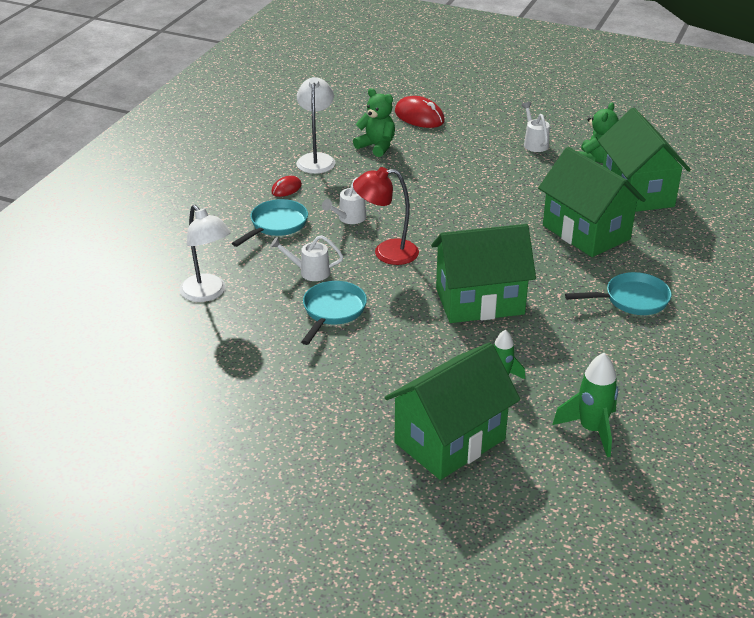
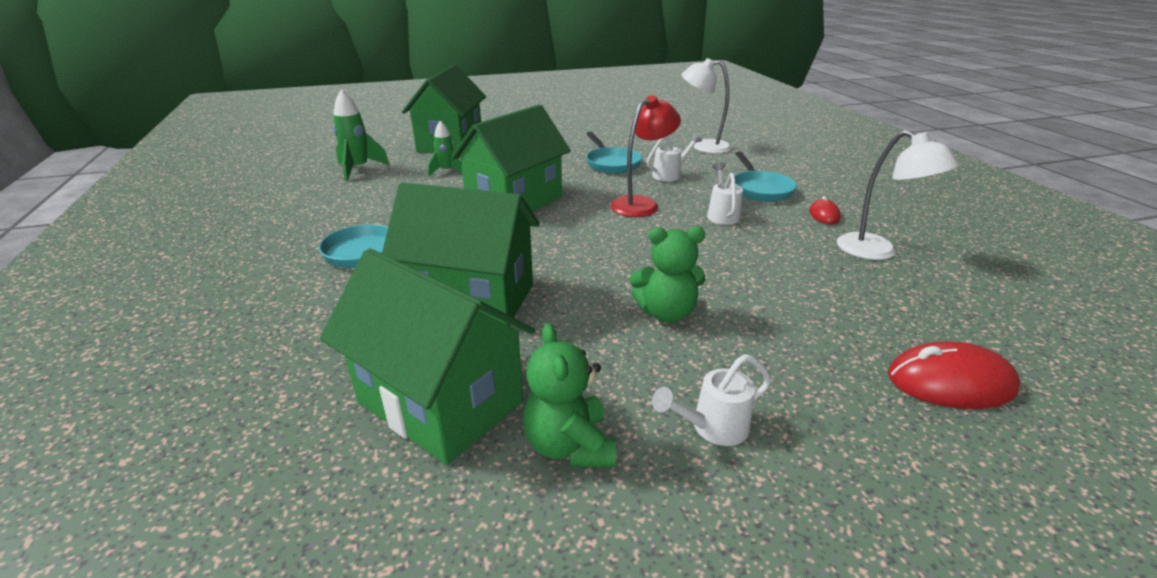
camera: 140 degrees right, 5 degrees down
(376, 146) = (870, 297): green teddy bear -> green teddy bear (666, 313)
(534, 143) = (712, 428): white watering can -> white watering can turned 120 degrees clockwise

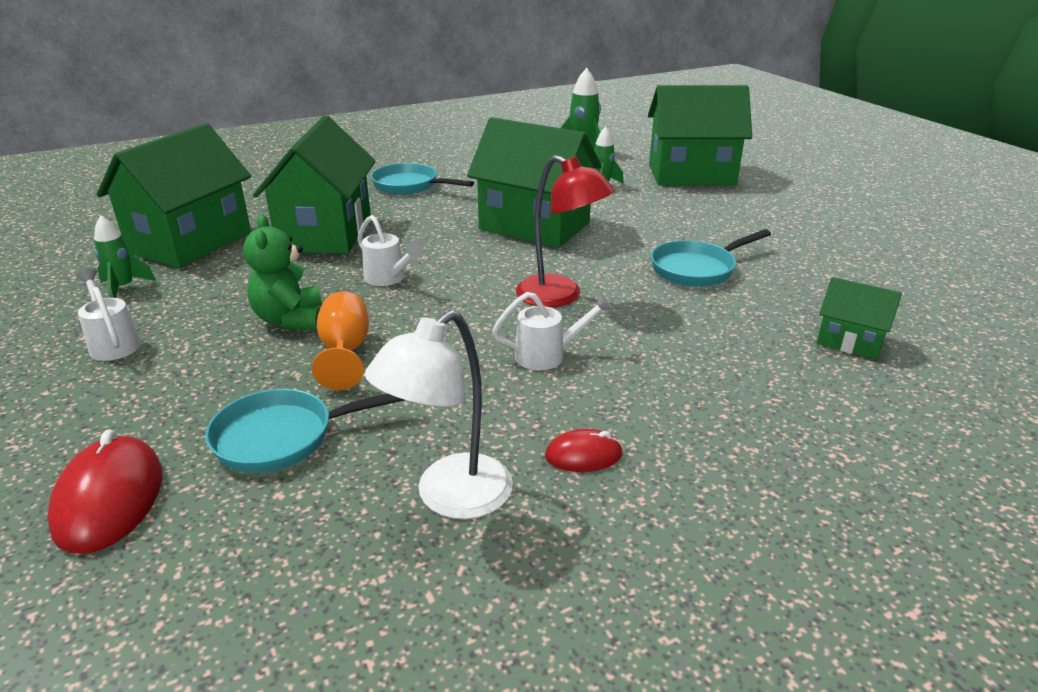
camera: 80 degrees right, 0 degrees up
(570, 446) = (124, 288): green teddy bear -> green rocket
(670, 175) = (683, 313): white watering can -> white watering can (388, 279)
(703, 147) = (850, 341): white lamp -> green house
(722, 285) = (345, 352): none -> orange goblet
(760, 189) = (669, 394): turquoise pan -> turquoise pan (283, 437)

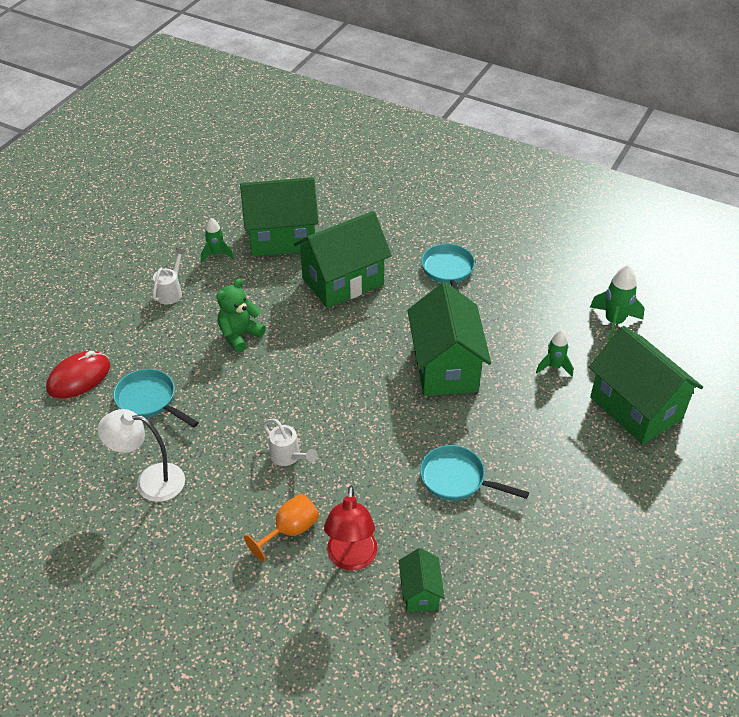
camera: 55 degrees right, 15 degrees up
(345, 352) = (228, 376): orange goblet -> orange goblet (289, 531)
(388, 279) = (313, 344): white watering can -> none
(560, 296) = (358, 429): red lamp -> red lamp (351, 559)
(583, 455) = (212, 513): red mouse -> none

